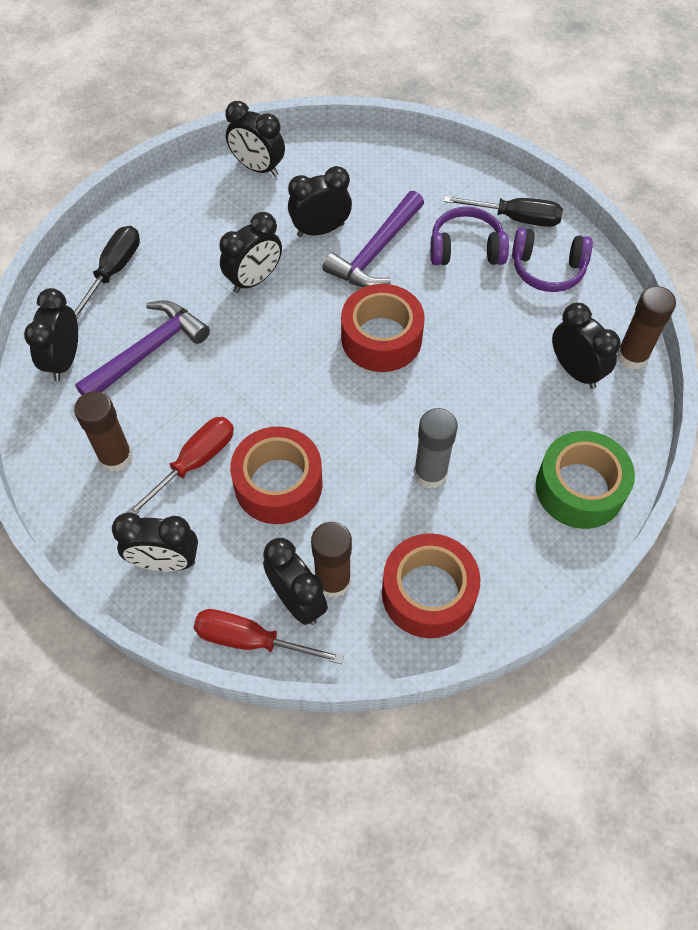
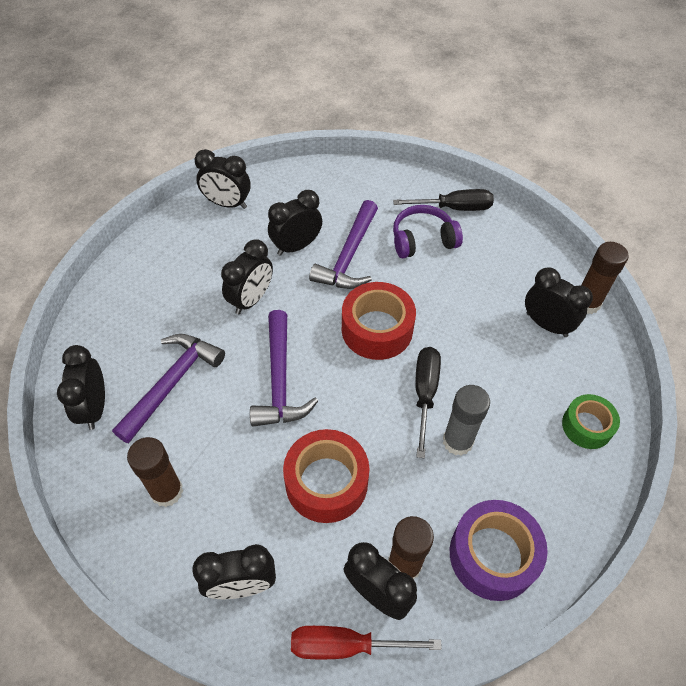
camera: 15 degrees left, 5 degrees down
(113, 271) = (121, 316): black screwdriver -> black screwdriver (425, 394)
(194, 463) = (243, 480): red screwdriver -> none
(260, 371) = (279, 380): none -> purple hammer
(428, 593) = (493, 555): red tape -> purple tape
(547, 269) = (494, 244): purple headphones -> none
(579, 488) = (587, 426): green tape -> green tape, size x0.63

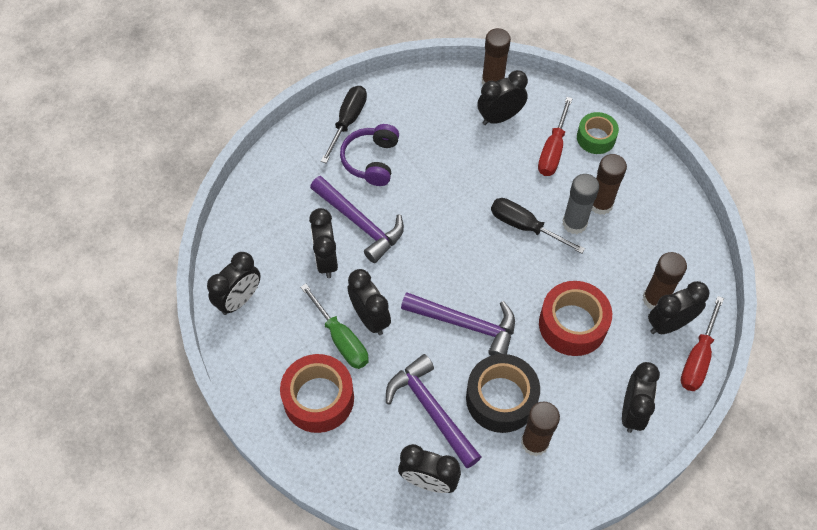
camera: 65 degrees left, 5 degrees up
(207, 441) = (501, 398): none -> black tape
(219, 286) = (341, 339): none -> green screwdriver
(377, 329) = (449, 234): red tape -> red tape (318, 398)
(493, 555) = (668, 242): purple tape -> none
(499, 460) = (600, 204): none -> brown glue stick
(540, 388) = (553, 150): none -> red screwdriver

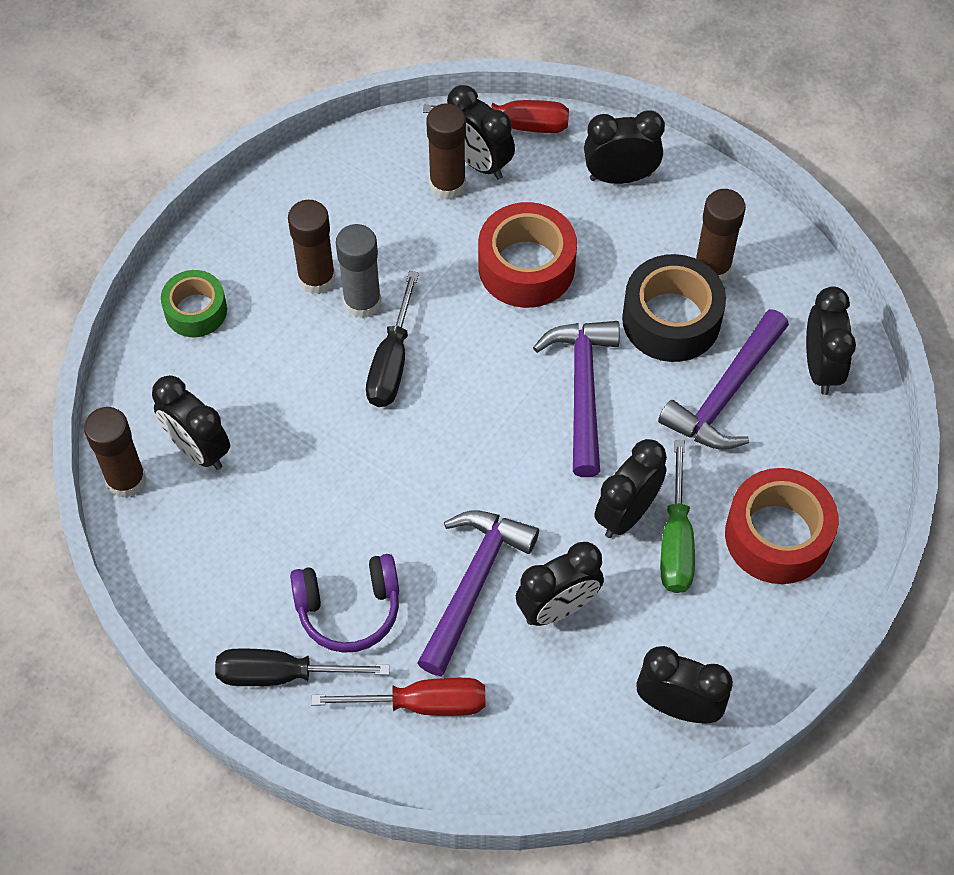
camera: 110 degrees left, 0 degrees up
(341, 339) = (676, 540): green screwdriver -> green screwdriver turned 150 degrees clockwise
(553, 150) = (238, 360): red screwdriver -> red screwdriver (421, 704)

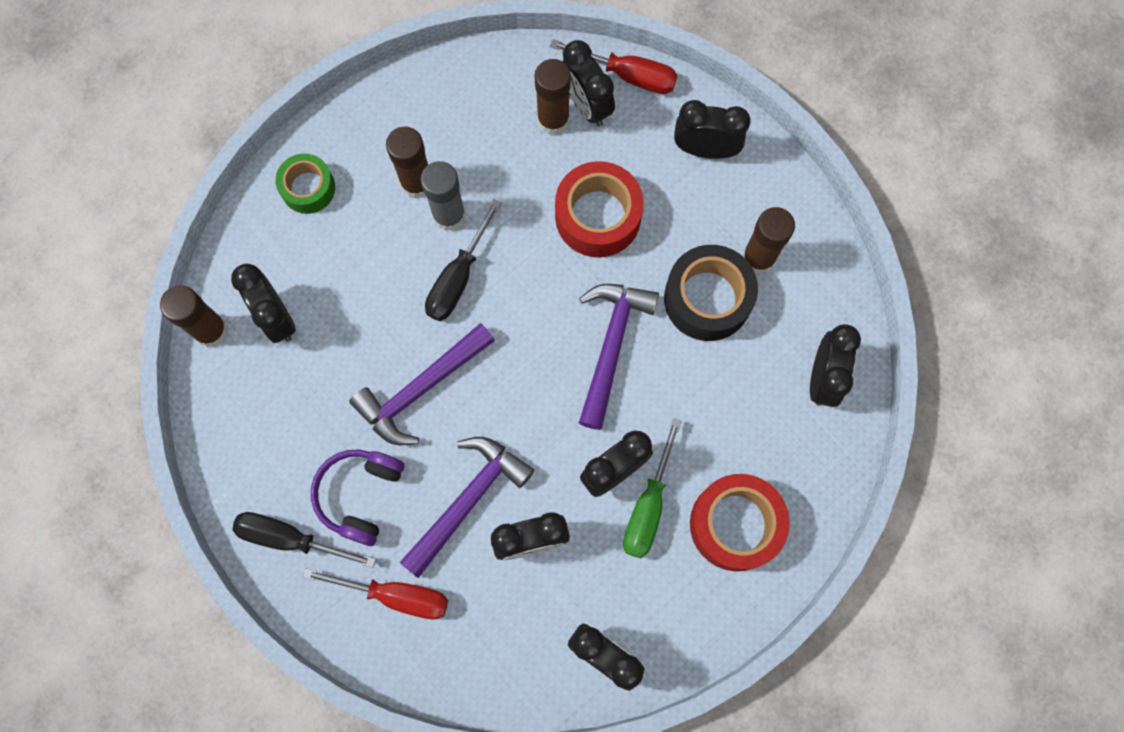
camera: 15 degrees right, 15 degrees up
(349, 609) = (360, 495): purple headphones -> purple headphones turned 105 degrees clockwise
(726, 394) = (733, 381): purple hammer -> purple hammer (421, 389)

